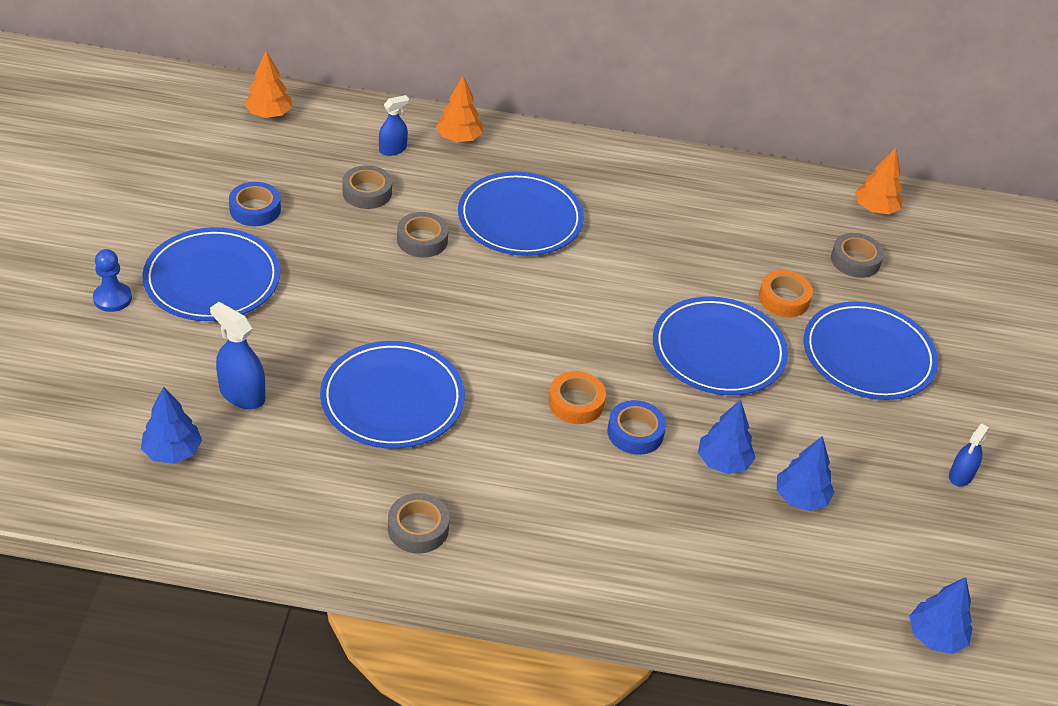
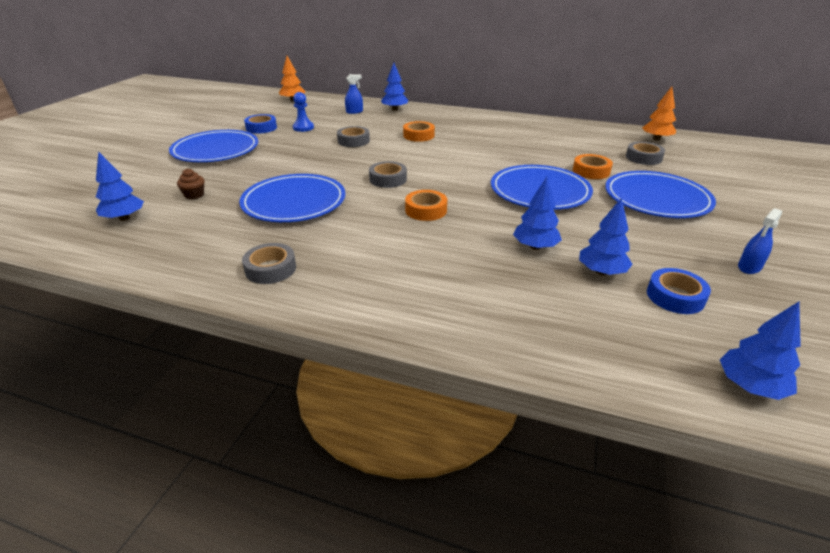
camera: 15 degrees right, 10 degrees down
(112, 298) = (150, 155): blue pawn -> blue pawn (303, 128)
(242, 394) = (194, 195): blue spray bottle -> brown cupcake
(367, 192) = (330, 124): grey tape -> grey tape (388, 179)
(459, 138) = (394, 109): orange tree -> blue tree
(520, 219) = (418, 135): blue plate -> orange tape
(635, 432) = (466, 227): blue tape -> blue tape (675, 296)

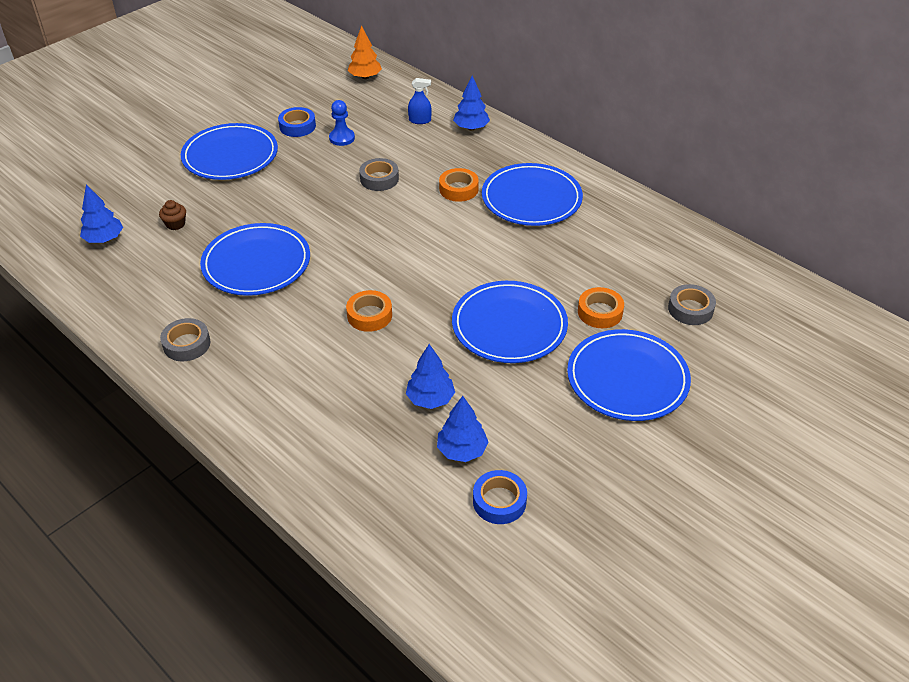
camera: 25 degrees right, 10 degrees up
(388, 179) = (368, 256): grey tape -> none
(474, 131) = (531, 198): none -> blue plate
(656, 139) = (749, 280): orange tree -> none
(749, 267) = (612, 498): blue spray bottle -> none
(750, 386) = (460, 601): blue tree -> none

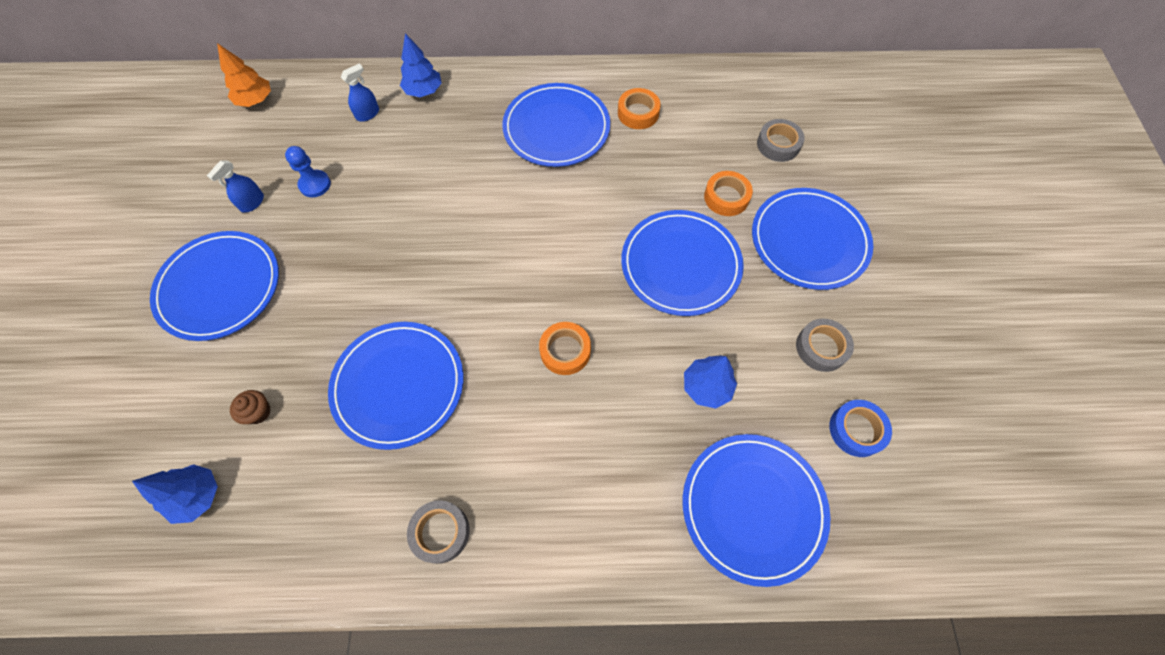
camera: 45 degrees left, 20 degrees up
(297, 126) = (252, 203): blue tape -> blue spray bottle
(369, 479) = (753, 508): none -> blue plate
(379, 179) = (405, 203): grey tape -> grey tape (821, 347)
(458, 189) = (487, 163): orange tape -> orange tape (638, 113)
(462, 450) = (782, 411): blue tree -> none

